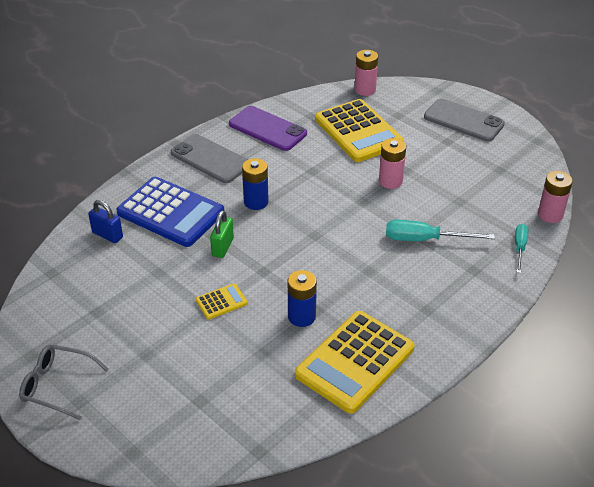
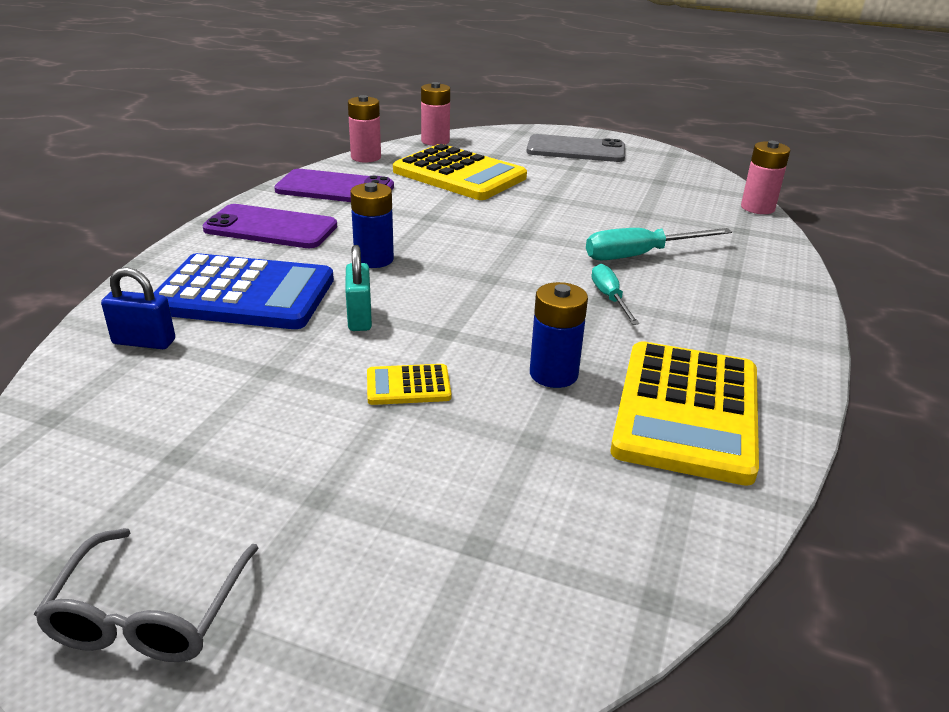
camera: 25 degrees left, 10 degrees down
(58, 386) = (150, 613): grey glasses -> grey glasses turned 75 degrees counterclockwise
(210, 159) = (271, 228): grey phone -> purple phone
(221, 302) = (408, 386): yellow calculator -> yellow calculator turned 135 degrees counterclockwise
(222, 247) = (359, 318): green padlock -> turquoise padlock
(390, 181) = (541, 210): pink battery -> pink battery (366, 157)
(519, 248) = (759, 241): turquoise screwdriver -> turquoise screwdriver (610, 298)

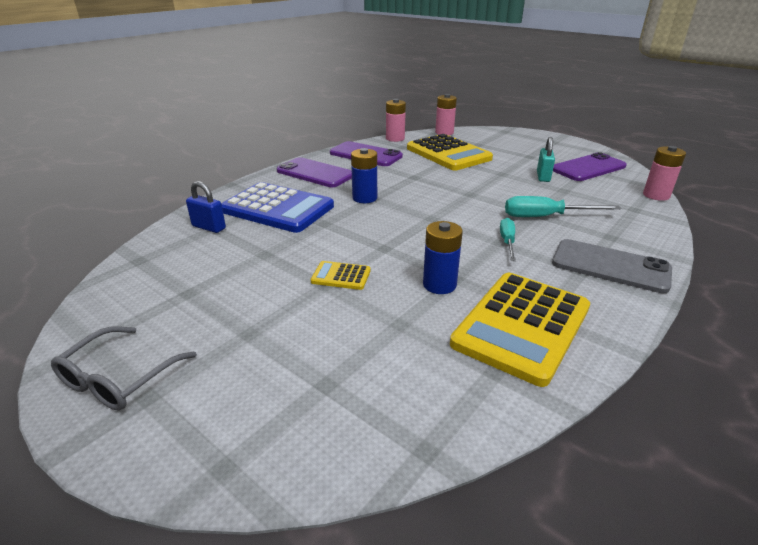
camera: 20 degrees right, 0 degrees up
(359, 318) = (335, 231): turquoise padlock -> turquoise padlock (543, 176)
(576, 150) = (537, 145): grey phone -> grey phone (610, 266)
(658, 177) = (588, 168): none -> purple phone

